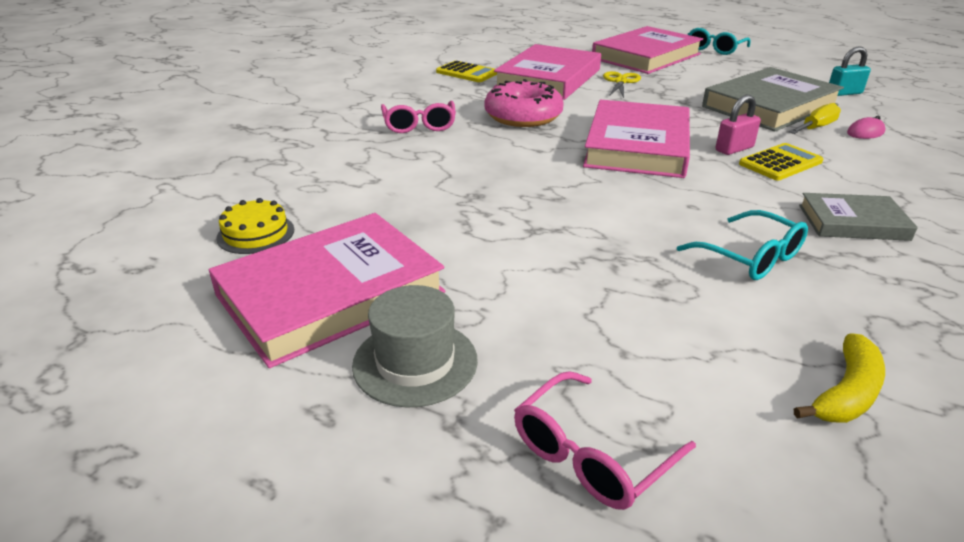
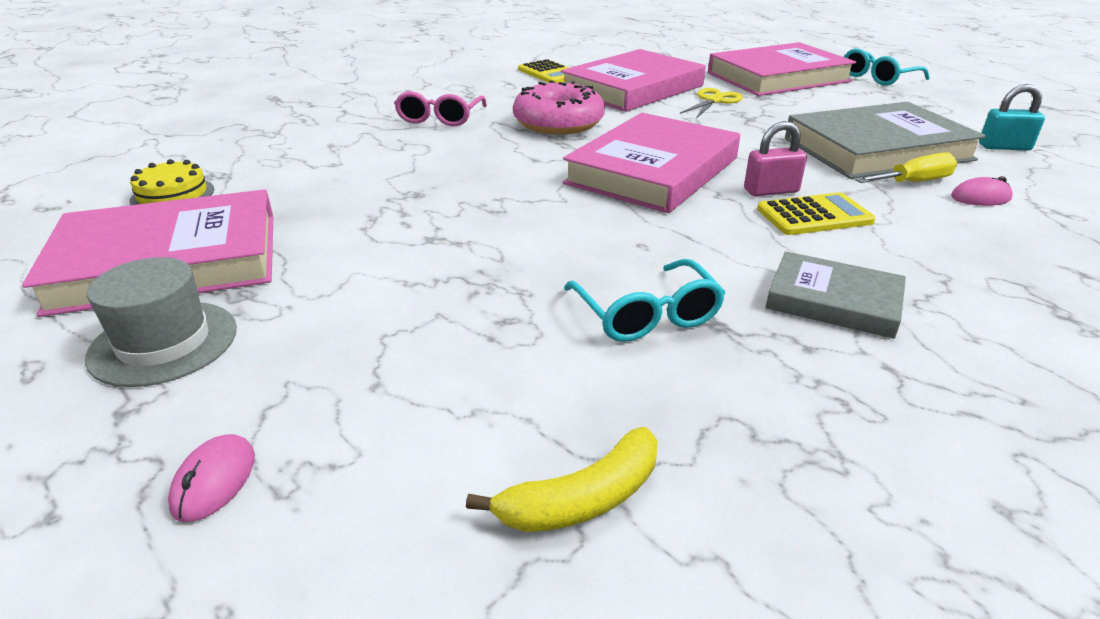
camera: 20 degrees right, 0 degrees up
(591, 455) = (214, 481): pink glasses -> pink mouse

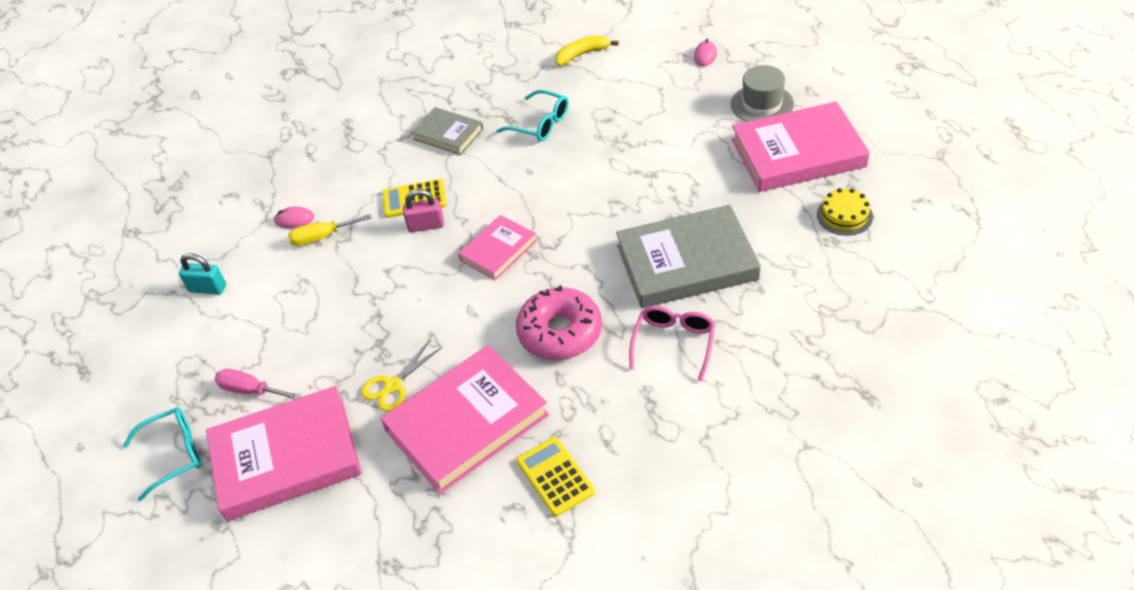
camera: 170 degrees left, 15 degrees up
(647, 315) = (541, 124): turquoise glasses -> turquoise glasses turned 135 degrees clockwise
(653, 170) = (498, 250): pink book -> pink book, size x0.55
(852, 99) = (250, 390): none -> pink screwdriver
(877, 149) = (309, 284): grey book -> grey book (686, 262)

